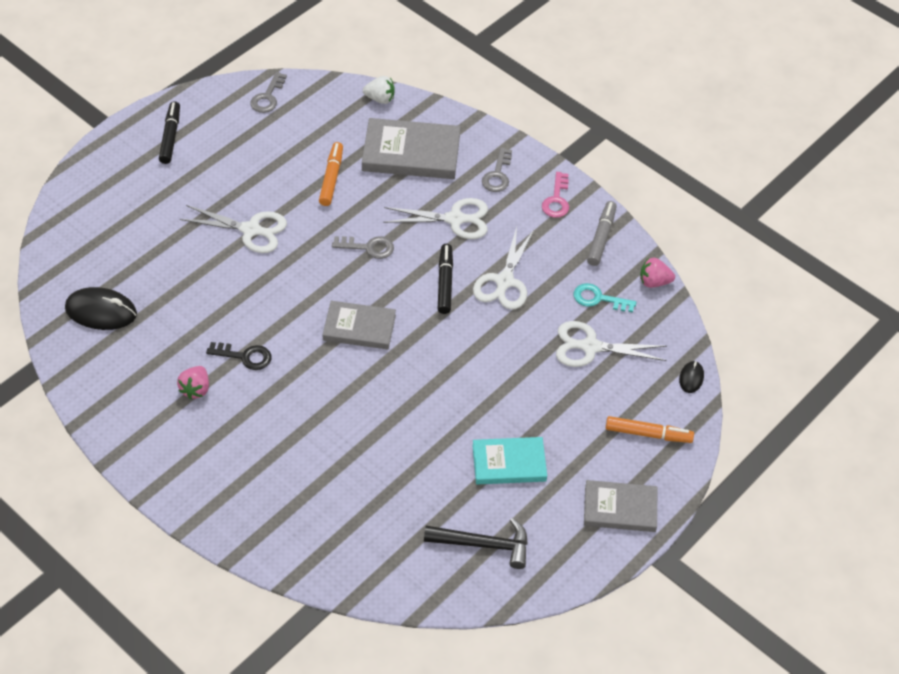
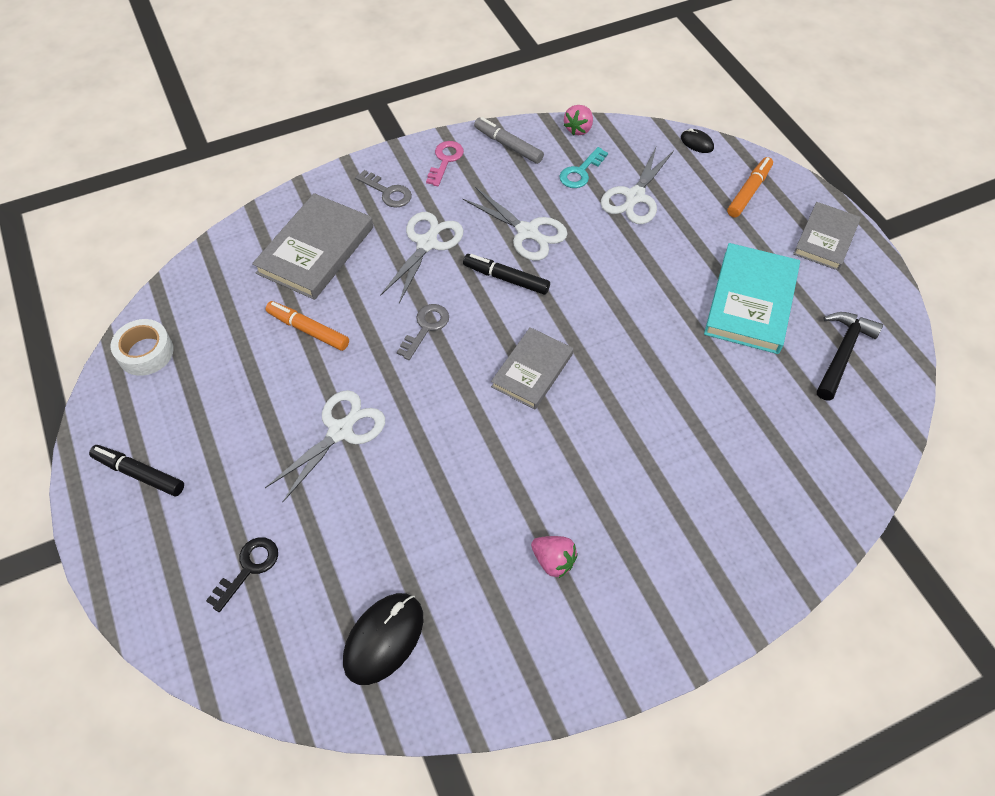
camera: 65 degrees left, 5 degrees up
(245, 356) = (526, 493): black key -> black key (248, 568)
(268, 97) = (145, 352): grey key -> white tape
(380, 99) = (221, 251): white strawberry -> none
(509, 463) = (751, 302): turquoise book -> turquoise book, size x1.52
(556, 200) = (445, 160): pink key -> pink key turned 105 degrees counterclockwise

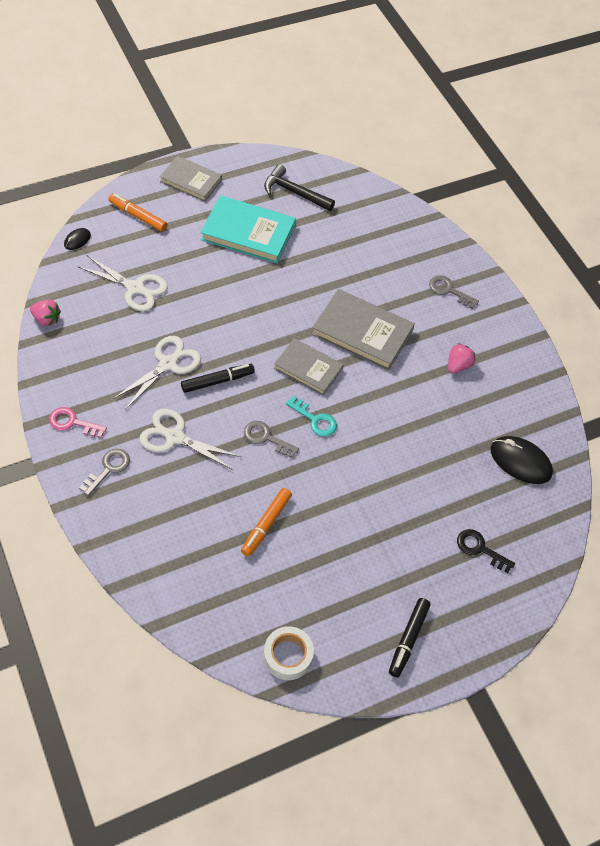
camera: 95 degrees left, 0 degrees up
(316, 250) = (175, 525): grey book -> grey book (362, 332)
(340, 431) = (364, 495): white scissors -> none
(506, 278) = (217, 381): black marker -> black marker turned 135 degrees counterclockwise
(508, 145) = (60, 373): grey marker -> none
(580, 172) = (101, 322): turquoise key -> turquoise key (315, 420)
(697, 557) = (449, 290): none -> grey key

